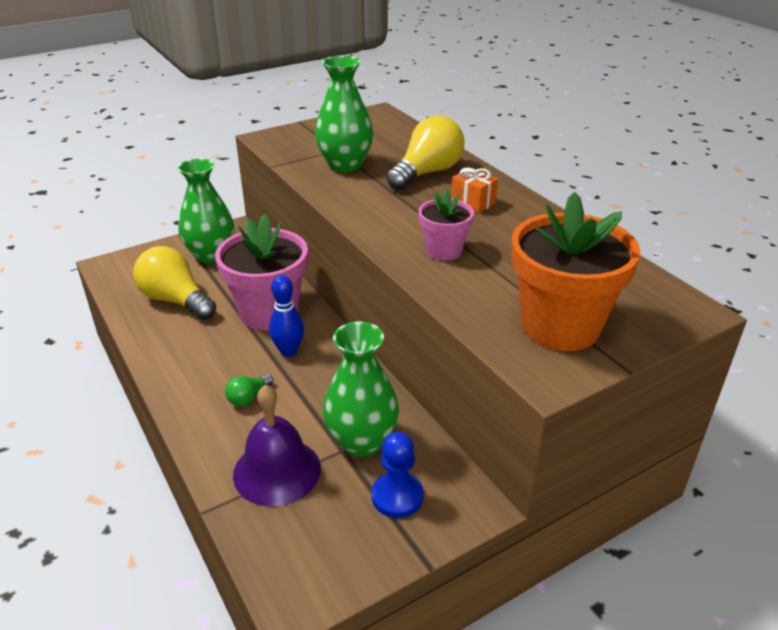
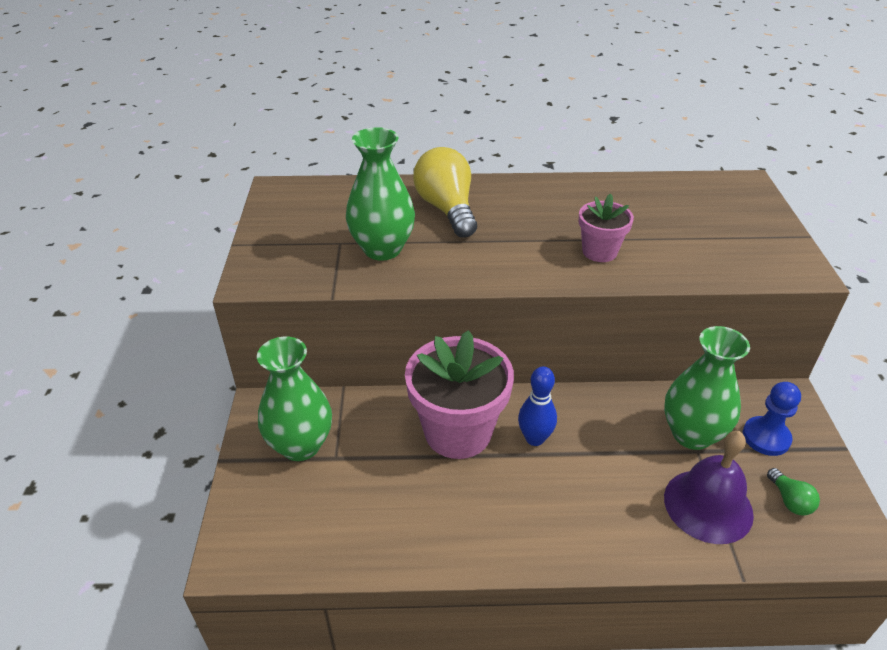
camera: 60 degrees left, 5 degrees up
(176, 300) = (373, 506): yellow light bulb -> none
(248, 398) = (592, 493): green light bulb -> green light bulb (789, 500)
(473, 202) = (526, 207): orange gift -> none
(560, 326) = (743, 241): orange flower pot -> none

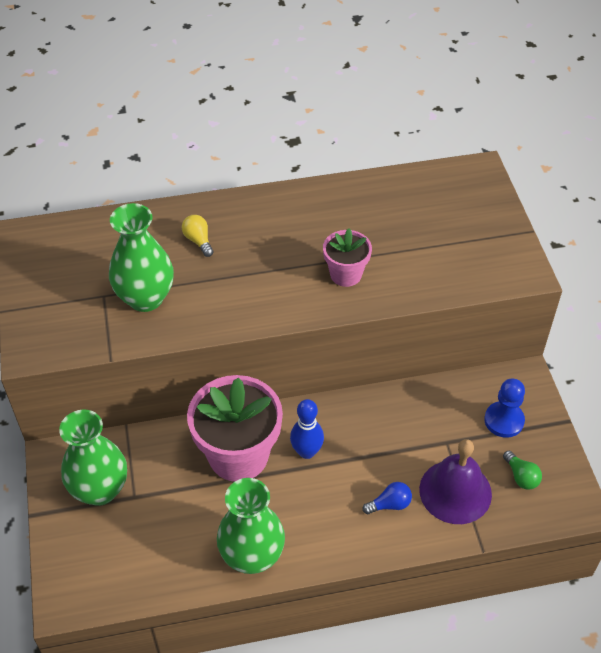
camera: 10 degrees left, 10 degrees up
(447, 209) = (198, 241): yellow light bulb -> yellow light bulb, size x0.47
(627, 508) = (389, 504): none -> blue light bulb
(692, 434) = (441, 427): green vase -> green vase (252, 556)

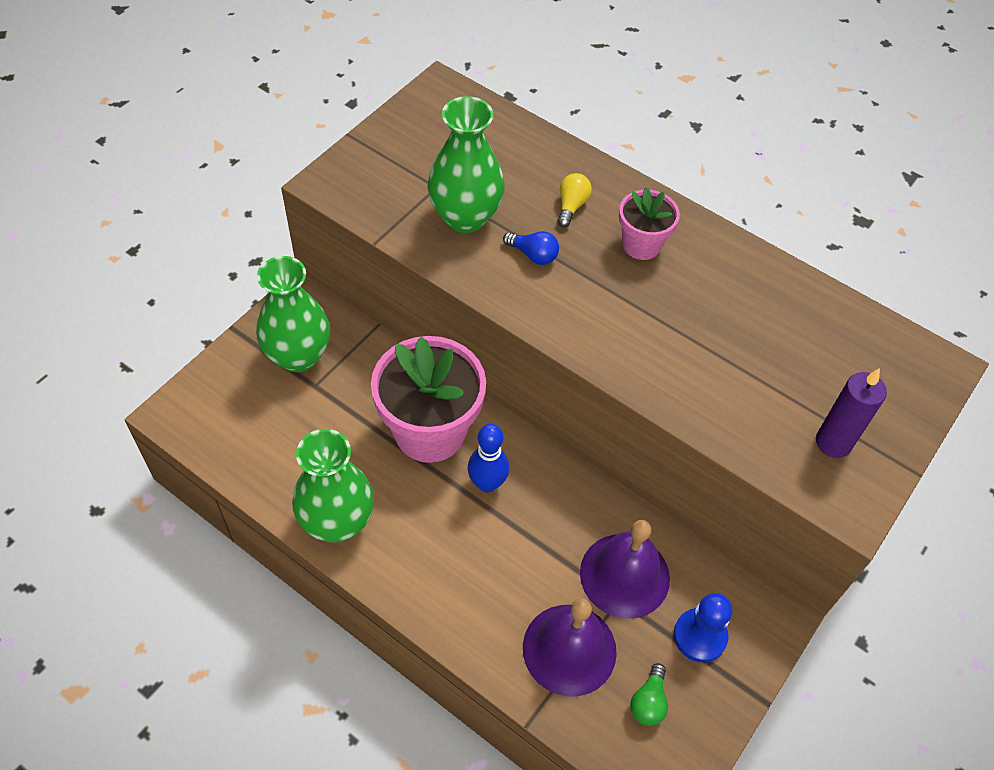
camera: 45 degrees right, 5 degrees up
(346, 274) = (663, 347): pink flower pot -> pink flower pot (641, 245)
(389, 504) = (498, 598): blue light bulb -> blue light bulb (533, 255)
(434, 427) = (624, 575): none -> purple bell
(481, 250) = (833, 442): none -> purple candle

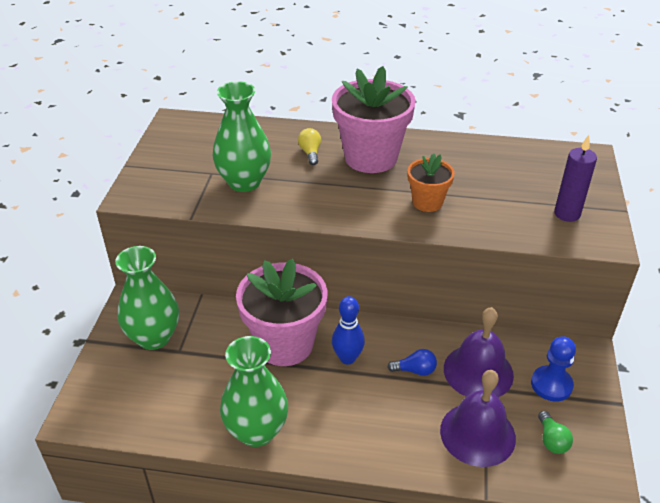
camera: 25 degrees left, 15 degrees down
(533, 255) = (306, 186): blue light bulb -> blue light bulb (415, 370)
(641, 245) = (370, 157): pink flower pot -> pink flower pot, size x1.88
(664, 343) = (427, 202): none -> orange flower pot

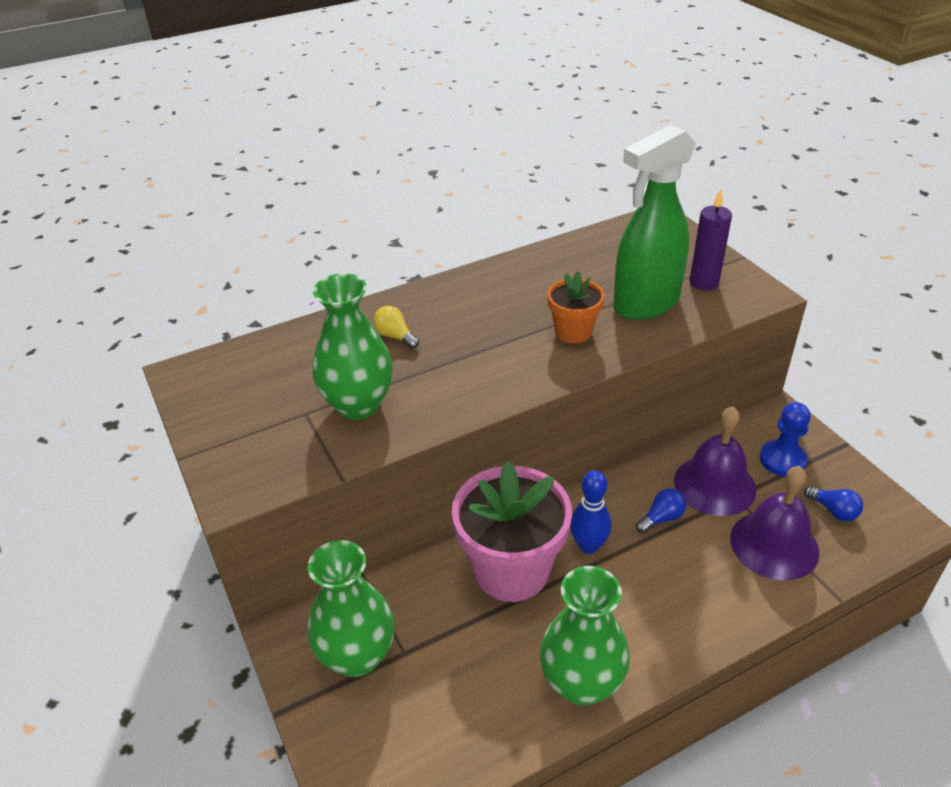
camera: 35 degrees left, 0 degrees up
(370, 157) = (465, 312): pink flower pot -> none
(502, 208) = (645, 304): none -> green spray bottle
(551, 440) = (833, 511): green light bulb -> blue light bulb

